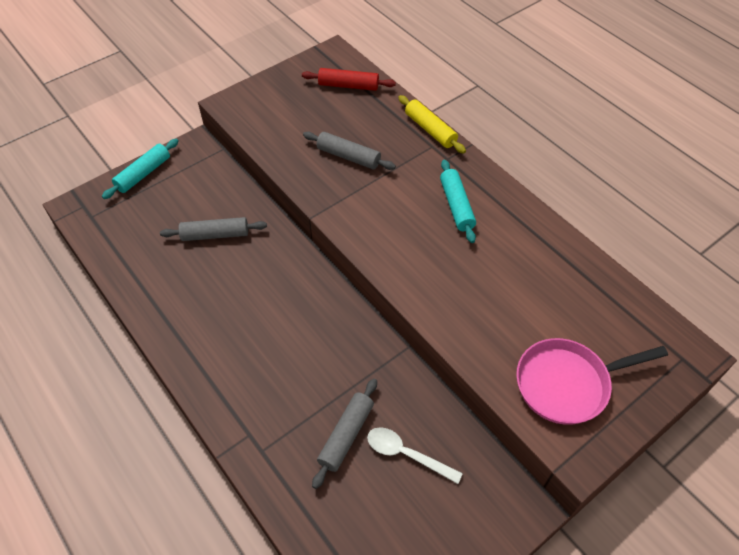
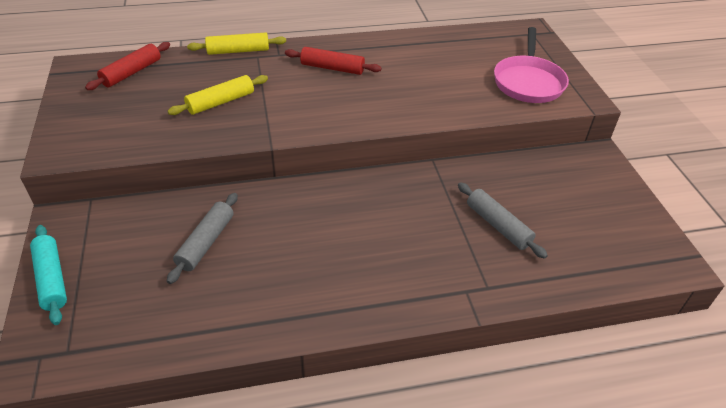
camera: 65 degrees left, 10 degrees down
(348, 157) = (221, 102): grey rolling pin -> yellow rolling pin
(406, 454) = (531, 197): white spoon -> none
(456, 206) = (332, 68): turquoise rolling pin -> red rolling pin

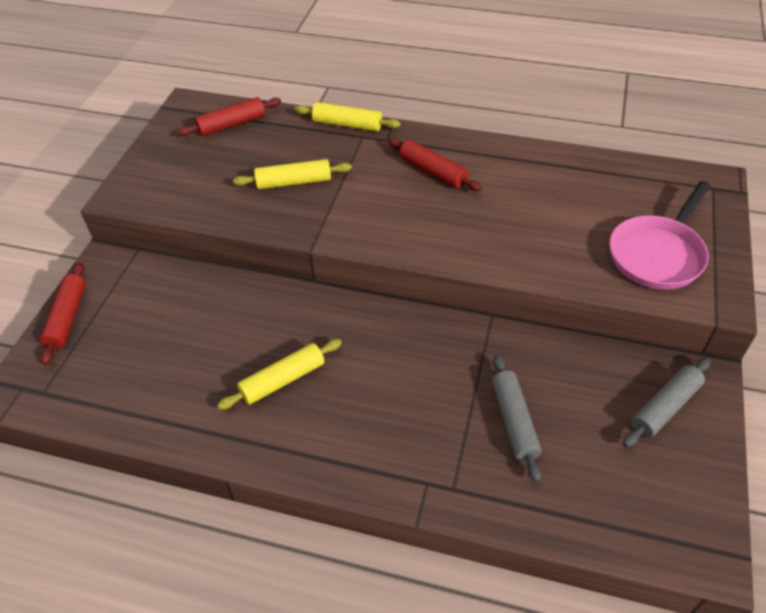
camera: 30 degrees right, 5 degrees up
(51, 279) = (67, 318): turquoise rolling pin -> red rolling pin
(206, 242) = (209, 329): grey rolling pin -> grey rolling pin (665, 407)
(299, 259) = (283, 380): none -> yellow rolling pin

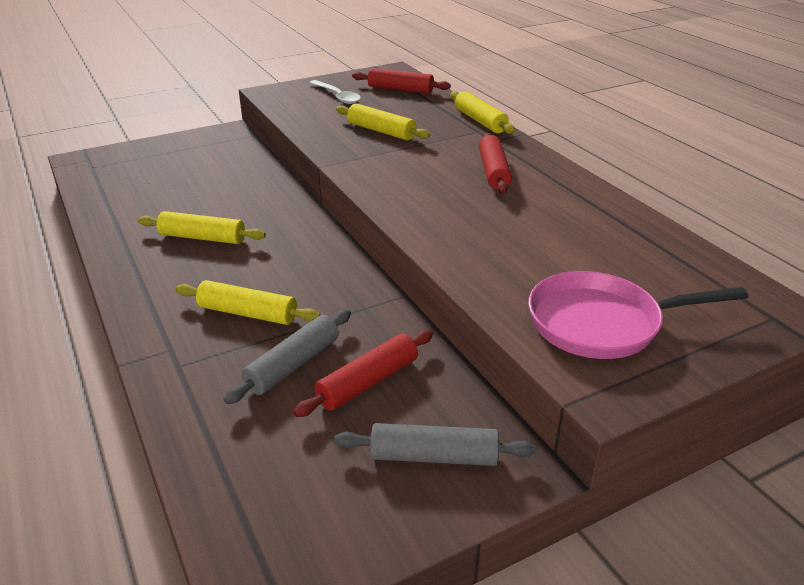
camera: 45 degrees right, 15 degrees down
(67, 318) = (162, 144): red rolling pin -> red rolling pin (368, 382)
(193, 165) = (337, 96): none -> white spoon
(426, 411) = (248, 313): none -> yellow rolling pin

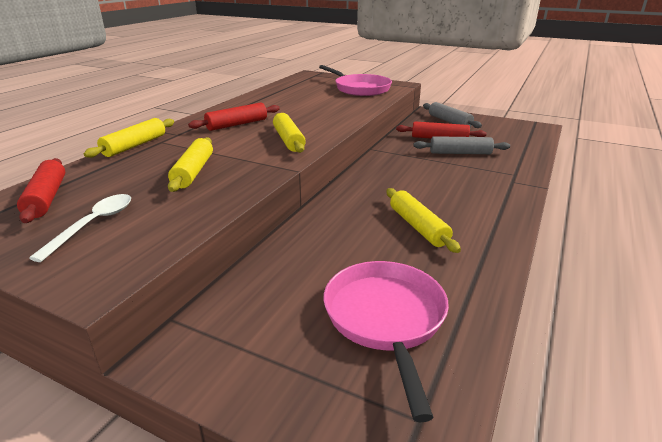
camera: 125 degrees left, 5 degrees down
(149, 183) = (386, 319): none -> pink pan
(248, 313) = (452, 176): yellow rolling pin -> yellow rolling pin (288, 140)

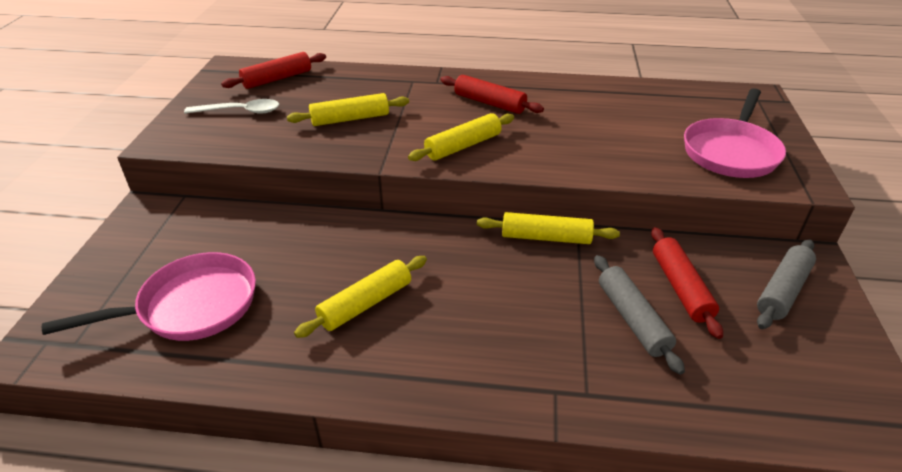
camera: 70 degrees right, 10 degrees up
(135, 145) = (395, 73): yellow rolling pin -> yellow rolling pin (546, 237)

